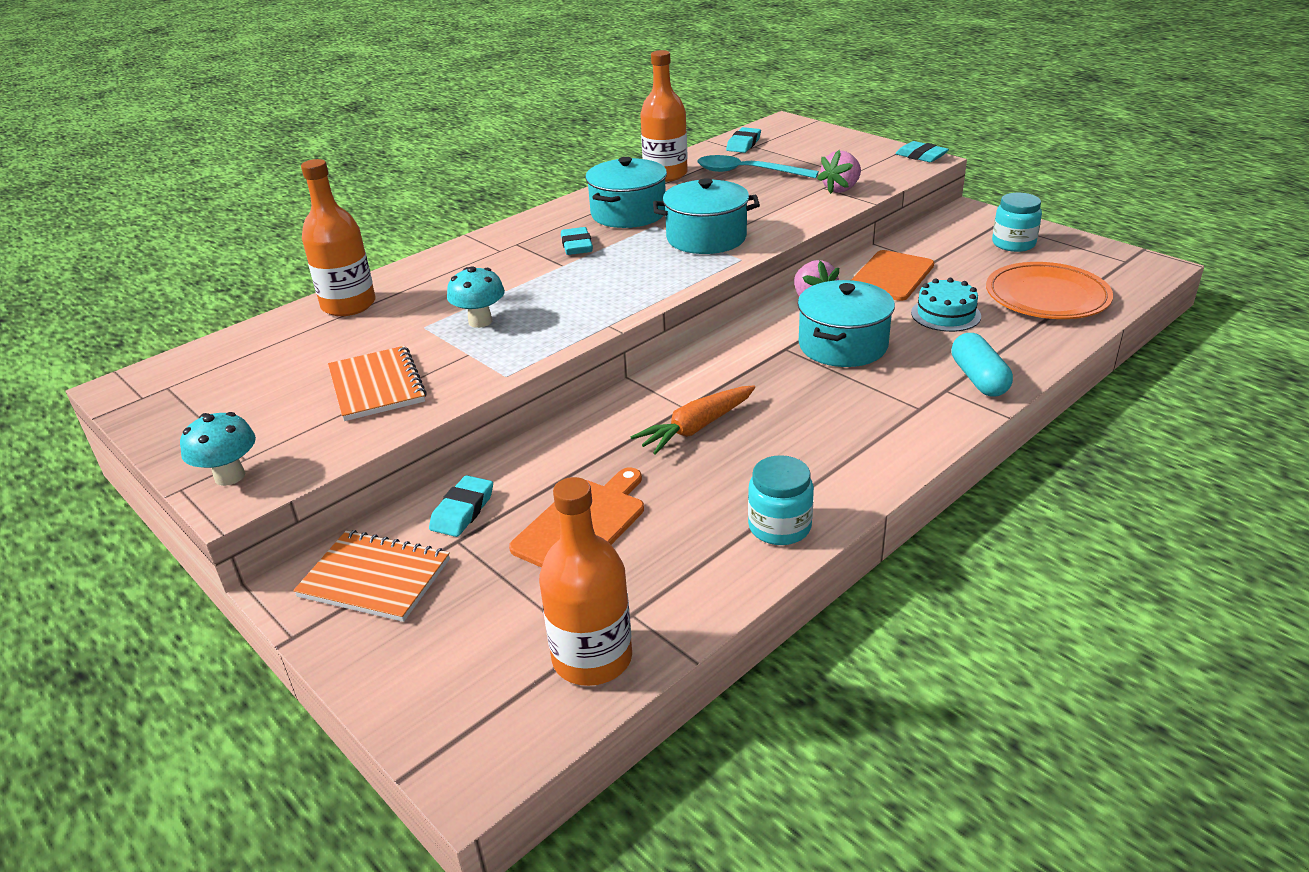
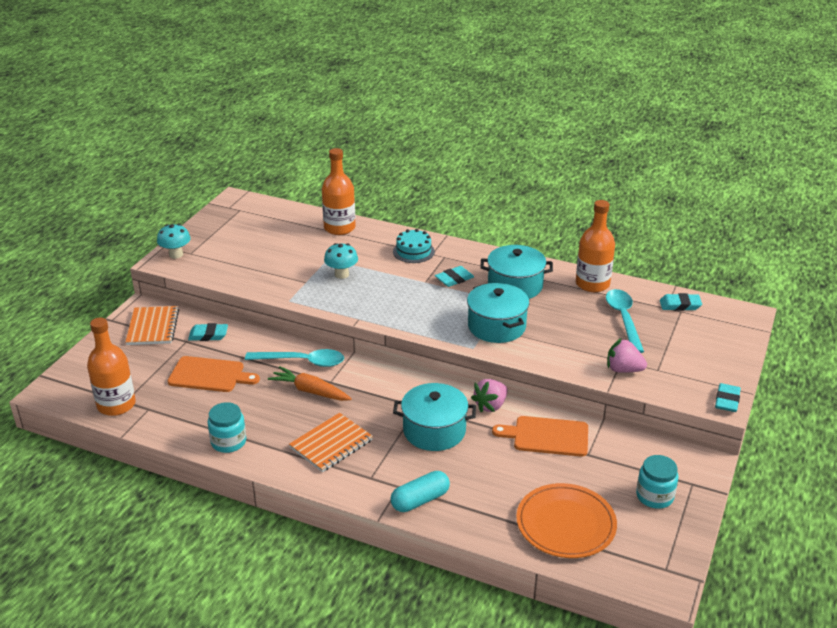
camera: 65 degrees right, 0 degrees up
(376, 386) = (263, 265): orange notebook -> orange notebook (331, 444)
(616, 424) = (302, 361): none -> turquoise spoon
(945, 314) = (505, 473): turquoise cake -> turquoise cake (413, 251)

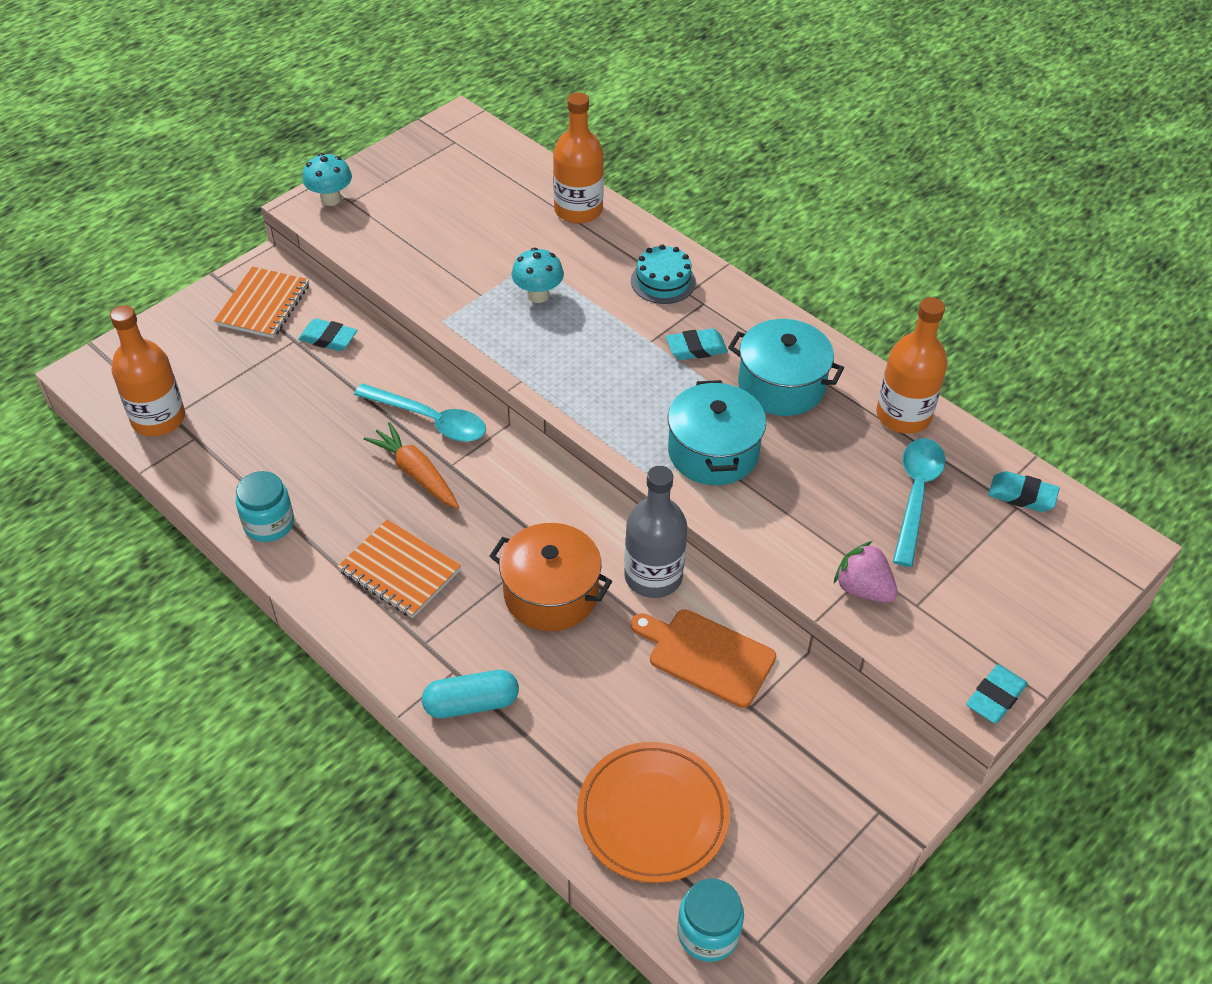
camera: 20 degrees right, 15 degrees up
(209, 375) = (298, 406): orange cutting board -> none
(331, 444) = (400, 570): orange notebook -> orange notebook turned 60 degrees clockwise
(434, 430) = (551, 594): turquoise pot -> orange pot
(490, 406) = (653, 576): pink strawberry -> grey bottle
(654, 496) = (810, 813): turquoise jar -> turquoise jar (708, 933)

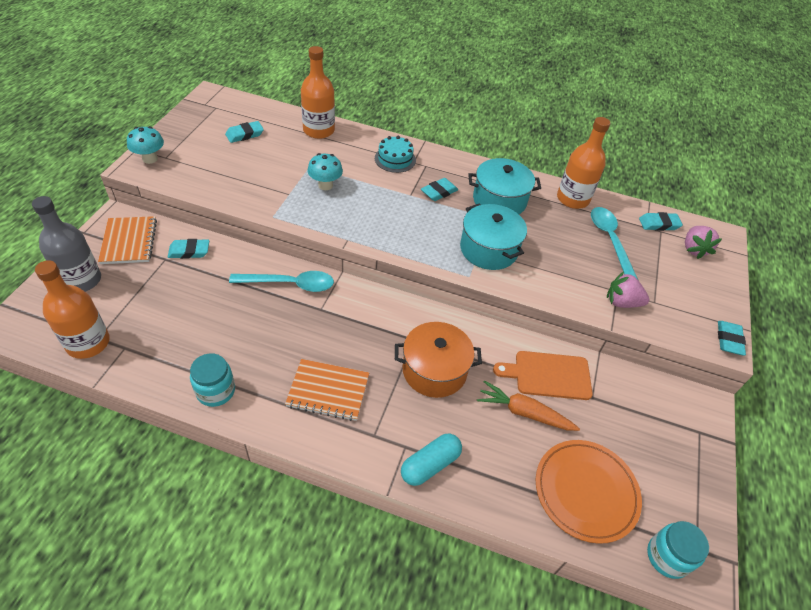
camera: 30 degrees left, 0 degrees up
(416, 473) = (300, 321): orange carrot -> orange carrot (523, 412)
(471, 192) = (245, 134): none -> turquoise eraser
(653, 576) = (487, 337): grey bottle -> grey bottle (81, 280)
(1051, 551) = (694, 249): none -> pink strawberry

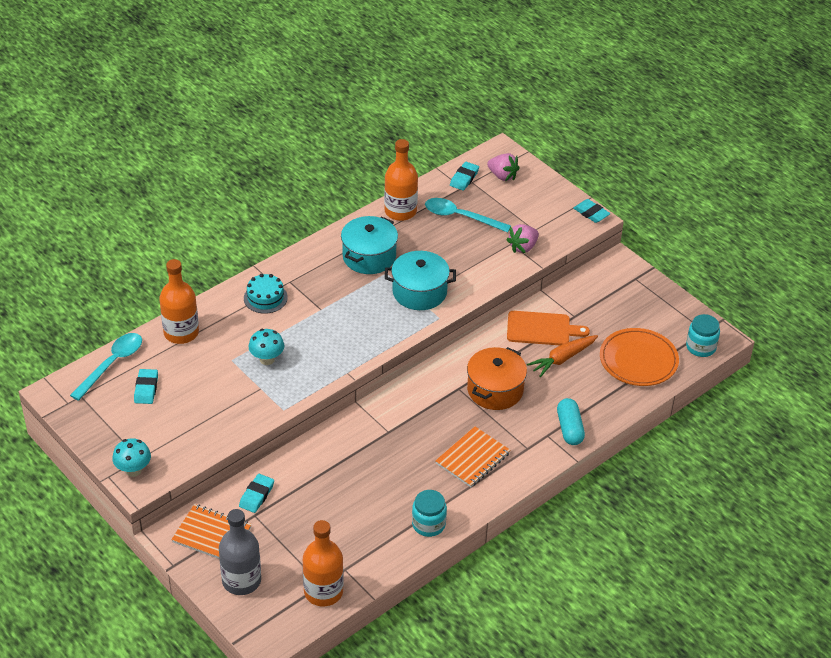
camera: 55 degrees left, 5 degrees down
(290, 284) = (346, 441): turquoise spoon -> turquoise spoon (112, 364)
(439, 192) = (331, 289): turquoise eraser -> none
(548, 375) = (541, 329): orange cutting board -> orange cutting board turned 120 degrees counterclockwise

